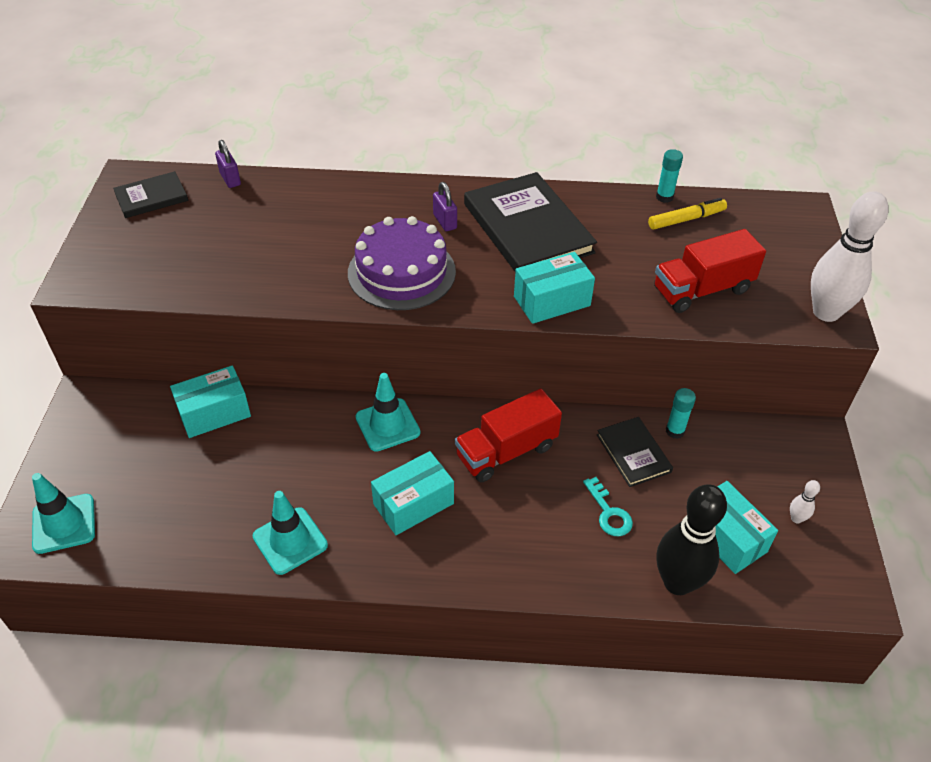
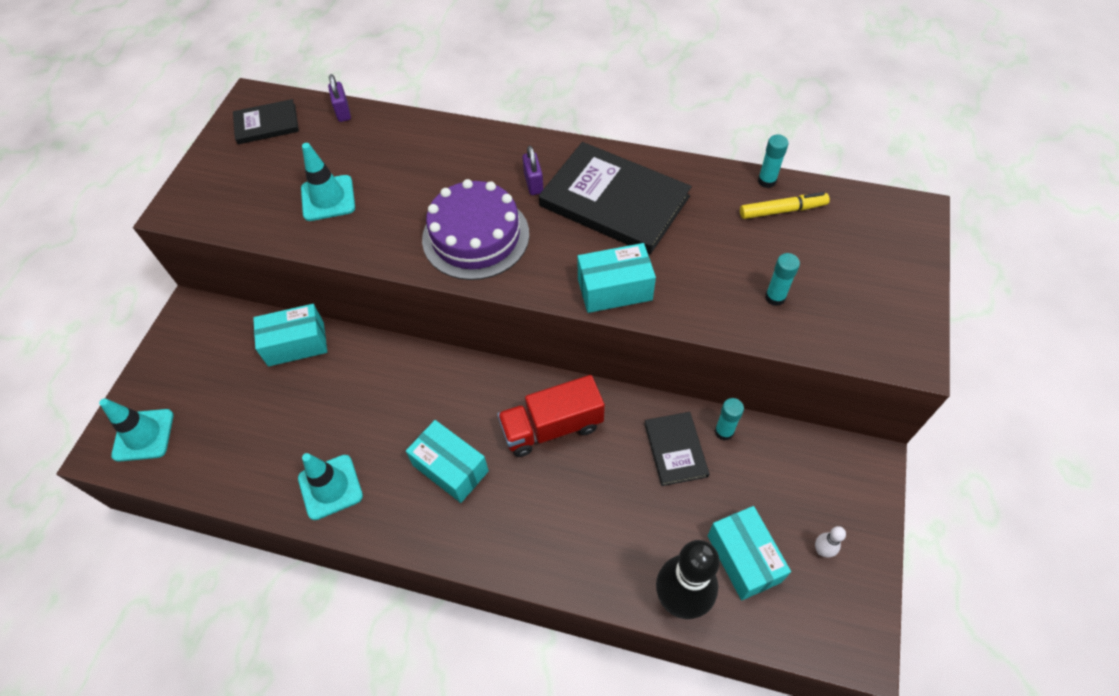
camera: 15 degrees right, 10 degrees up
(387, 425) = (448, 381): turquoise traffic cone -> turquoise traffic cone (328, 198)
(413, 504) = (450, 468): turquoise box -> turquoise box turned 60 degrees clockwise
(528, 228) = (614, 201): black book -> black book turned 45 degrees counterclockwise
(609, 513) = (633, 510): turquoise key -> none
(702, 290) = (775, 297): red truck -> turquoise glue stick
(826, 312) = (902, 343): white bowling pin -> none

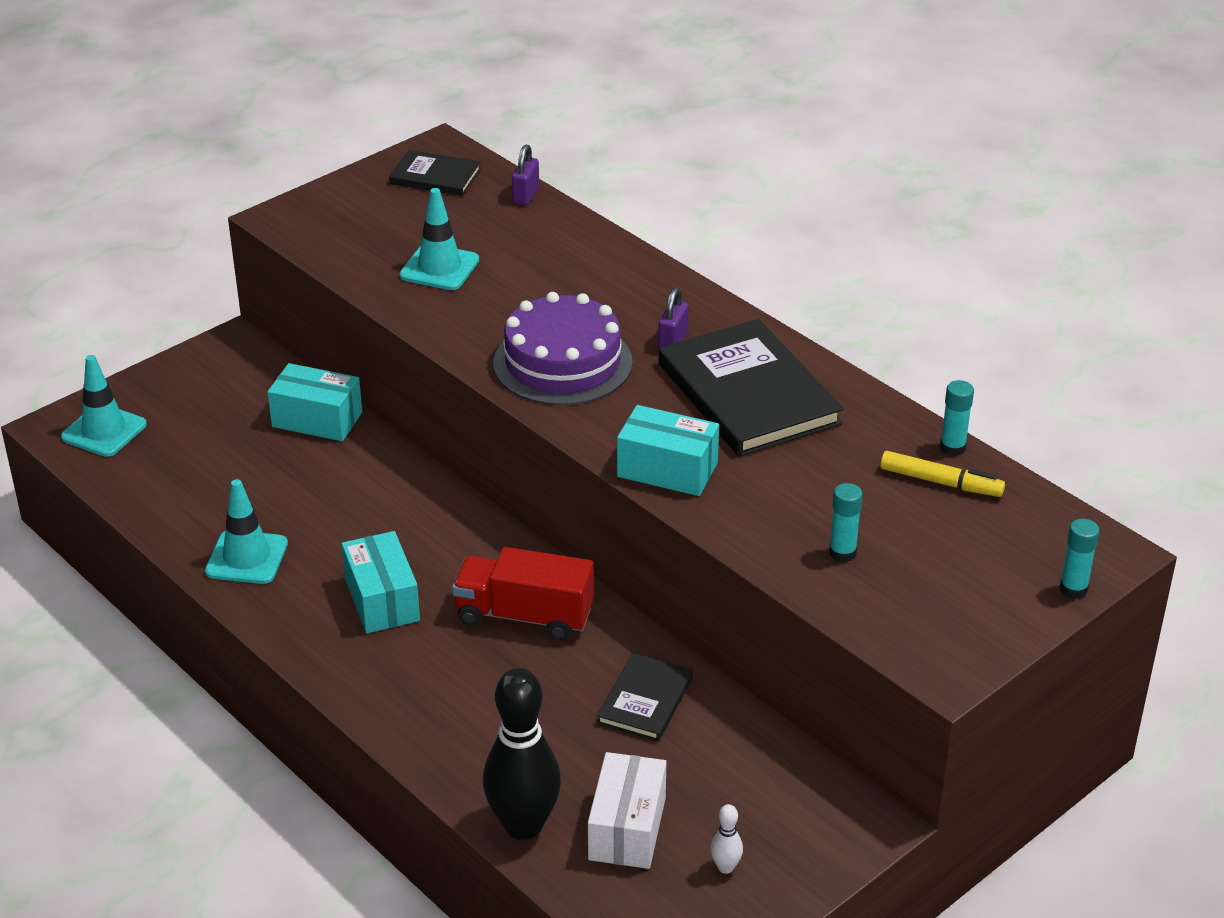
camera: 30 degrees right, 20 degrees down
(724, 432) = (719, 712): turquoise glue stick -> turquoise glue stick (1073, 589)
(743, 558) = (627, 828): turquoise box -> white box

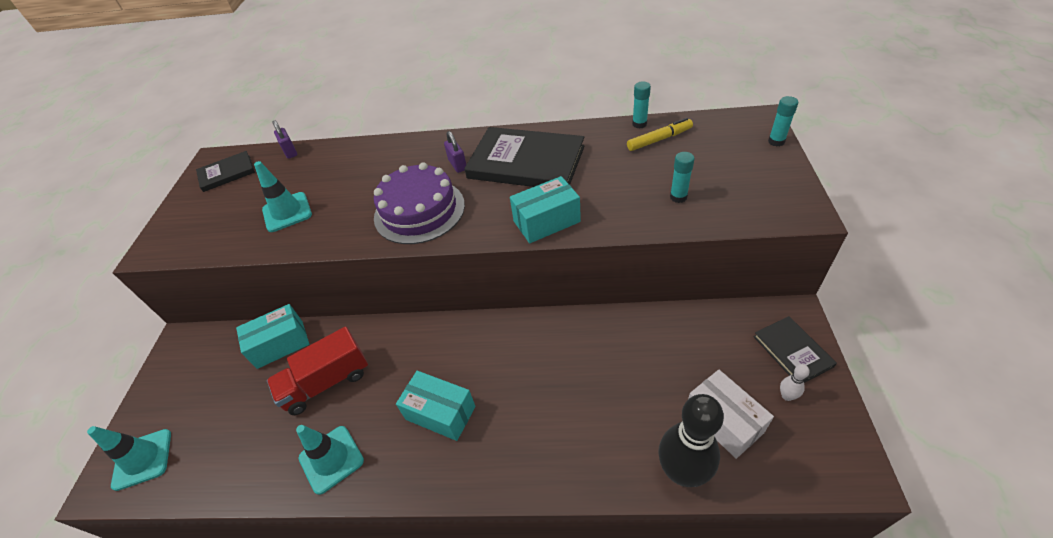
camera: 40 degrees left, 10 degrees up
(524, 616) = (521, 355): red truck -> red truck (327, 382)
(645, 700) = (632, 346): black book -> black book (792, 351)

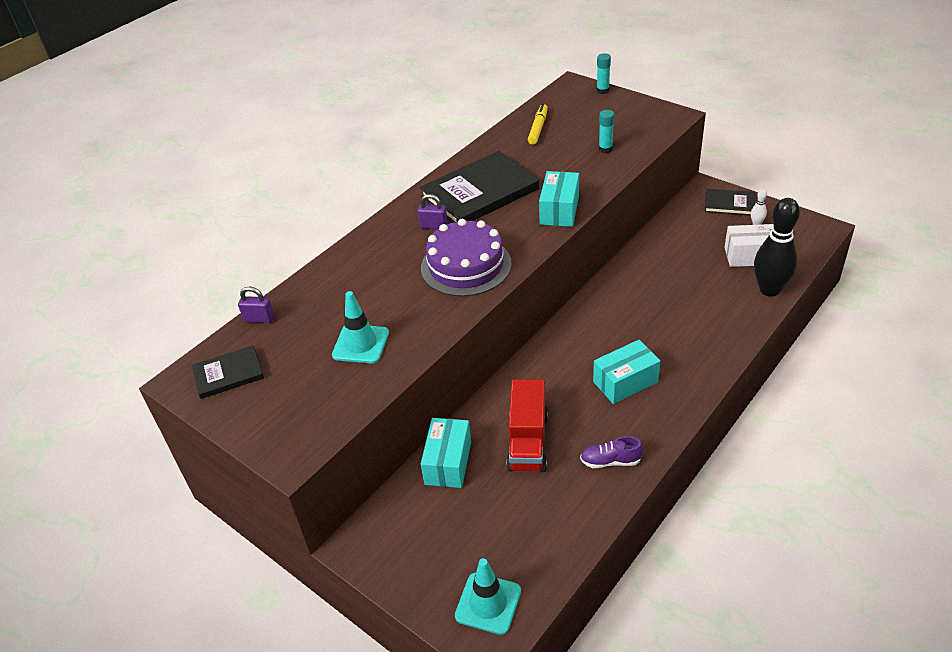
camera: 55 degrees left, 5 degrees down
(227, 173) = (228, 374): black book -> black book turned 60 degrees clockwise
(331, 459) = (610, 461): turquoise traffic cone -> purple shoe
(639, 124) = (509, 127): turquoise glue stick -> none

